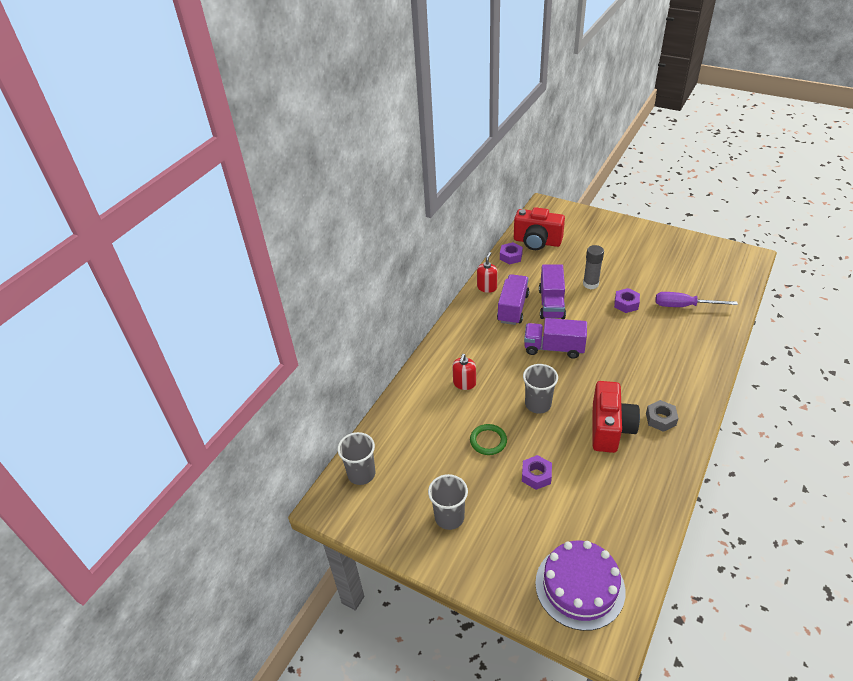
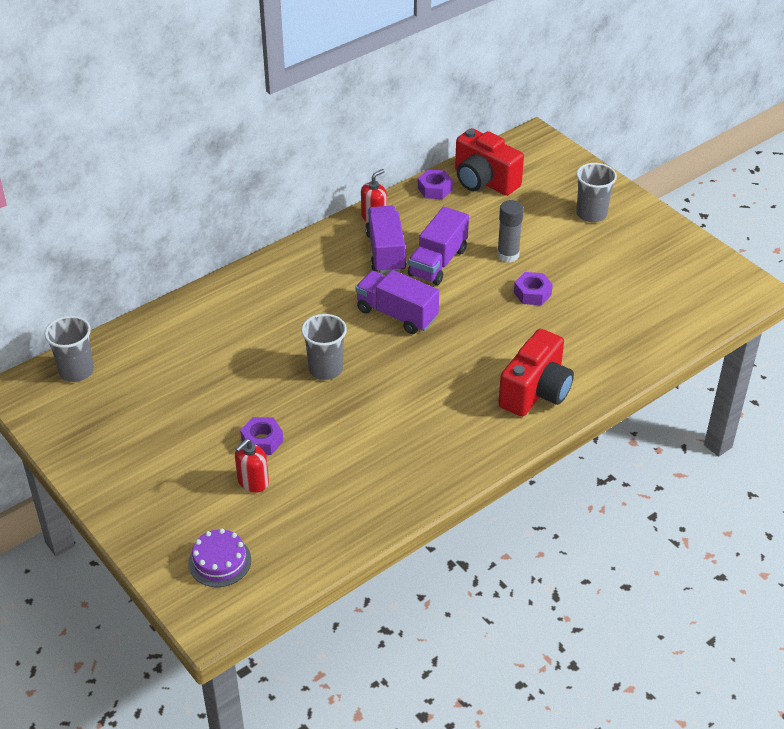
camera: 20 degrees right, 0 degrees up
(449, 517) = (136, 446): grey cup -> grey cup (591, 214)
(464, 383) = (259, 317): red soap dispenser -> red soap dispenser (253, 482)
(488, 441) = (237, 387): green ring -> none
(513, 308) = (385, 252): purple truck -> purple truck turned 45 degrees counterclockwise
(579, 586) = (219, 561): purple cake -> purple cake, size x0.59
(610, 428) = (387, 424): red camera -> red camera (536, 392)
(660, 419) = (456, 435): grey nut -> none
(684, 306) = (605, 320): purple screwdriver -> none

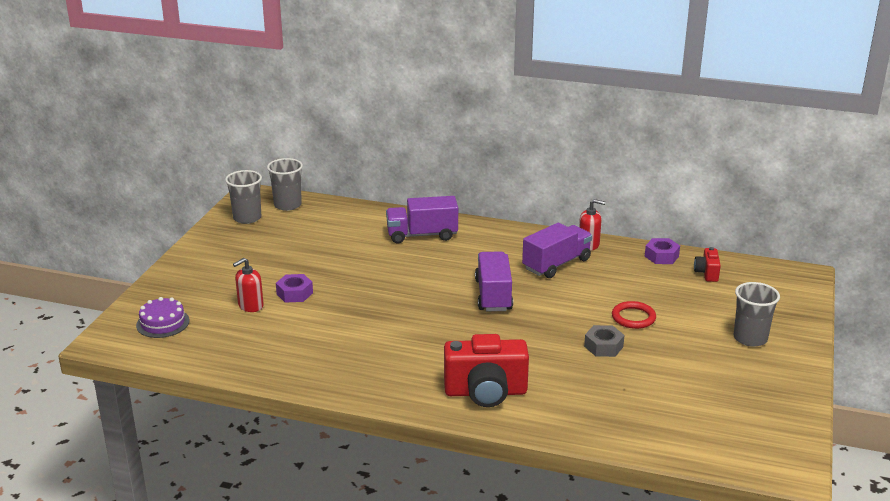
camera: 55 degrees right, 15 degrees down
(253, 482) = (250, 306): red soap dispenser -> red soap dispenser turned 45 degrees counterclockwise
(325, 369) = (396, 289): grey cup -> grey cup (247, 218)
(438, 262) = (577, 290): purple truck -> purple truck (422, 235)
(484, 181) = (707, 273): red camera -> red camera, size x0.49
(508, 255) = (633, 317): grey glue stick -> red ring
(532, 293) = (603, 346): purple nut -> grey nut

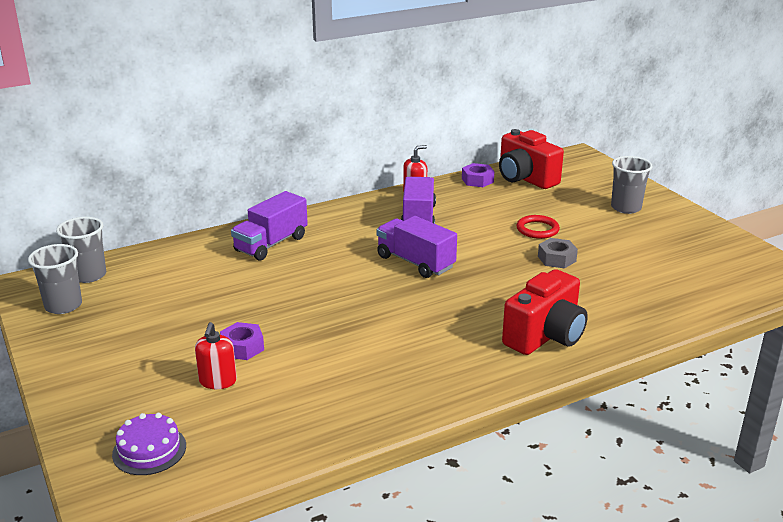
camera: 45 degrees left, 0 degrees up
(707, 273) = (525, 179): red camera -> red camera, size x2.06

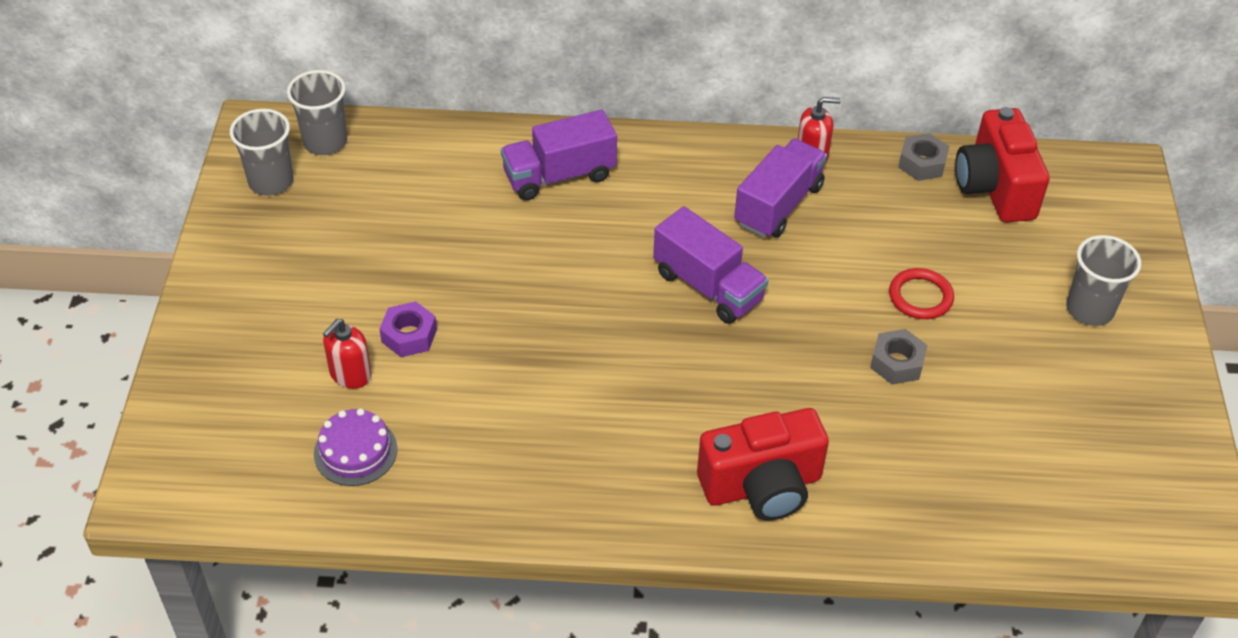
camera: 30 degrees right, 20 degrees up
(149, 450) = (226, 436): purple cake -> purple cake (355, 451)
(415, 262) = (708, 286): purple truck -> purple truck turned 150 degrees clockwise
(477, 180) = (922, 163): purple nut -> grey nut

